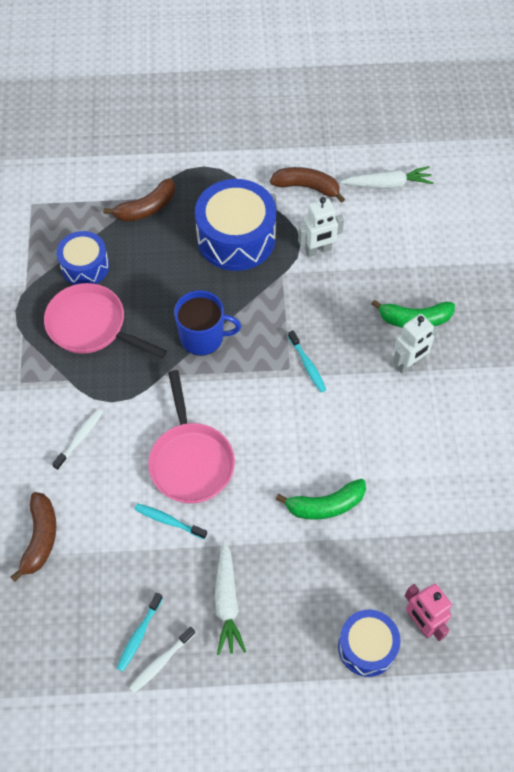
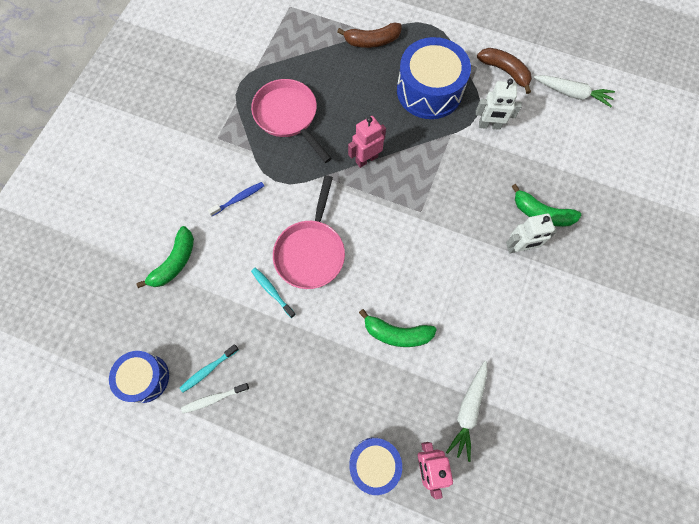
camera: 25 degrees right, 10 degrees up
(40, 538) = (175, 262): brown banana -> green banana
(80, 438) = (239, 199): white toothbrush -> blue toothbrush
(85, 266) = (305, 69): blue drum -> blue drum (145, 378)
(203, 337) = (366, 159): blue mug -> pink robot
(227, 602) = (284, 375): white carrot -> white carrot (468, 410)
(307, 365) = (436, 214): turquoise toothbrush -> none

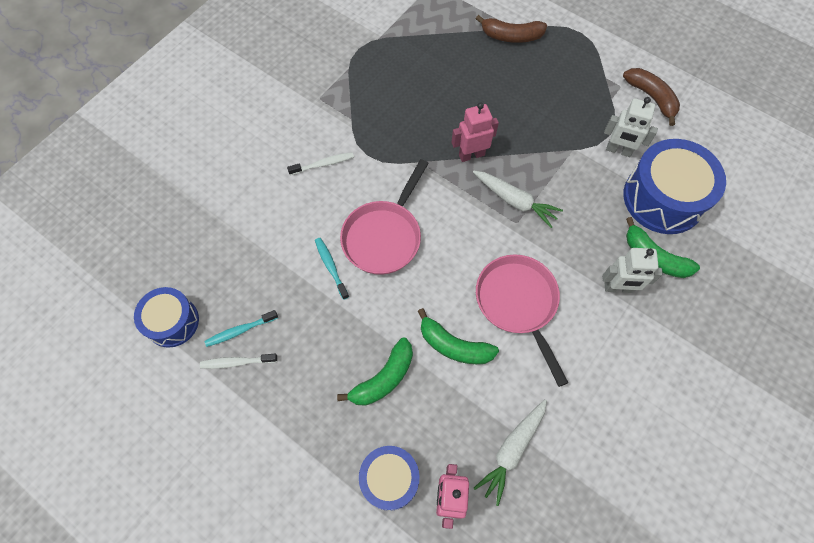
camera: 15 degrees right, 5 degrees down
(175, 262) = (238, 212): green banana -> green banana (383, 378)
(239, 199) = (323, 164): blue toothbrush -> white toothbrush
(288, 116) = (399, 93): pink pan -> pink pan (518, 303)
(429, 90) = (560, 100): blue drum -> blue drum (663, 198)
(572, 94) = (723, 137): white carrot -> white carrot (515, 201)

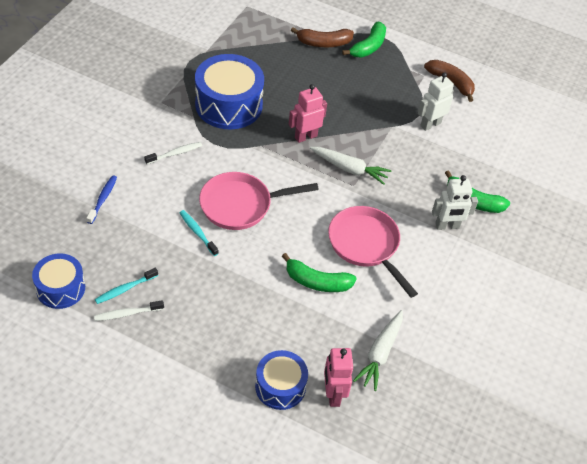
camera: 15 degrees left, 15 degrees down
(236, 214) = (103, 199): none -> blue toothbrush
(383, 378) = (261, 312): green banana -> green banana (368, 47)
(384, 236) = (240, 205): pink pan -> pink pan turned 60 degrees clockwise
(618, 150) = (430, 124): white robot -> white robot turned 135 degrees clockwise
(663, 198) = (473, 157): blue drum -> blue drum (229, 105)

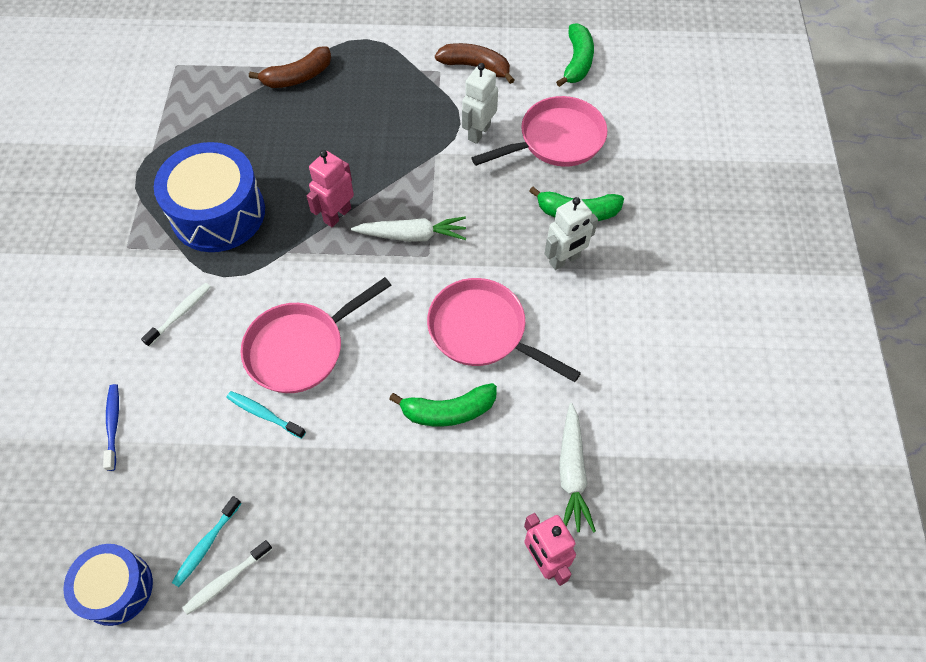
camera: 20 degrees left, 10 degrees up
(280, 386) = (474, 583): blue drum -> none
(368, 47) = (355, 59): green banana -> green banana (577, 62)
(483, 150) = (556, 140): none -> pink pan

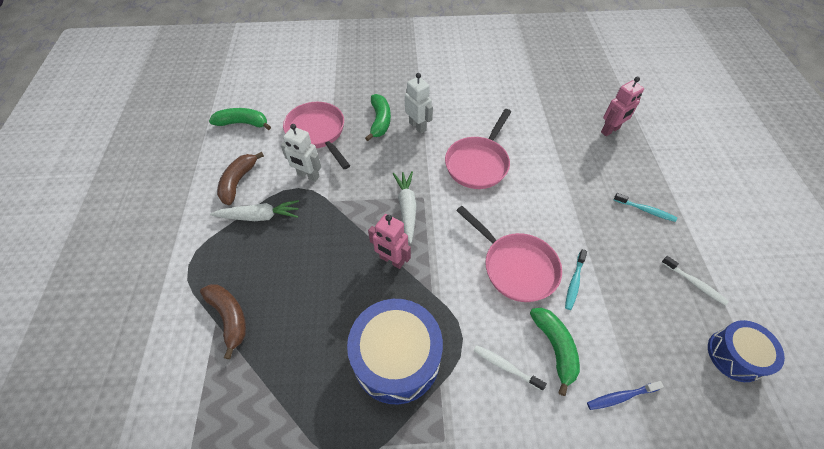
camera: 95 degrees left, 5 degrees down
(206, 545) = (679, 301): turquoise toothbrush -> turquoise toothbrush (645, 210)
(448, 411) = (538, 176): green banana -> green banana (554, 347)
(572, 473) = (558, 120): white carrot -> white carrot (259, 216)

